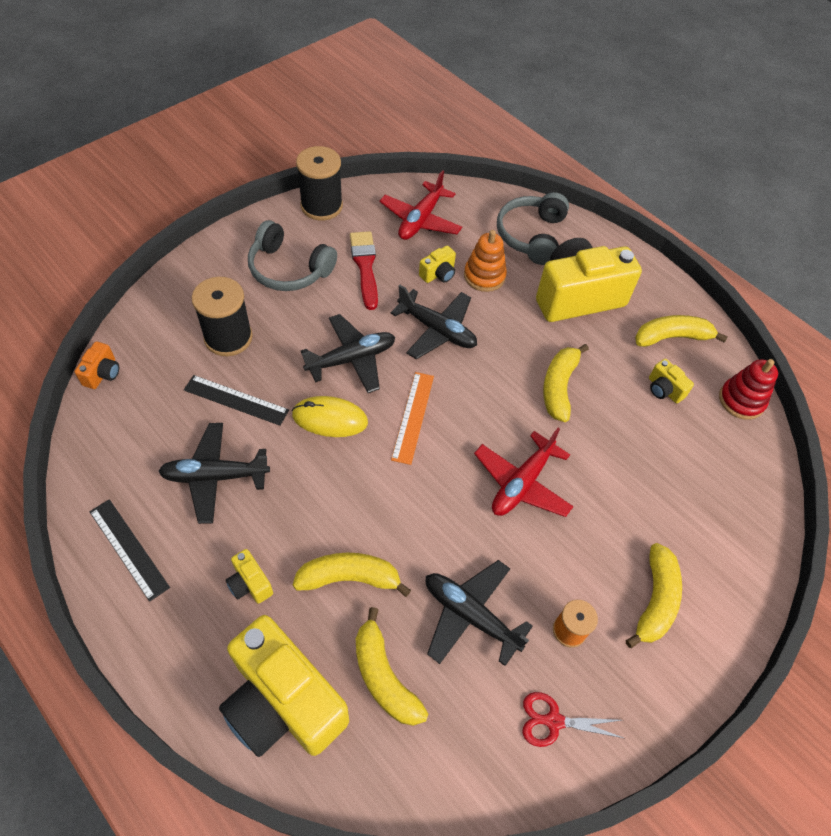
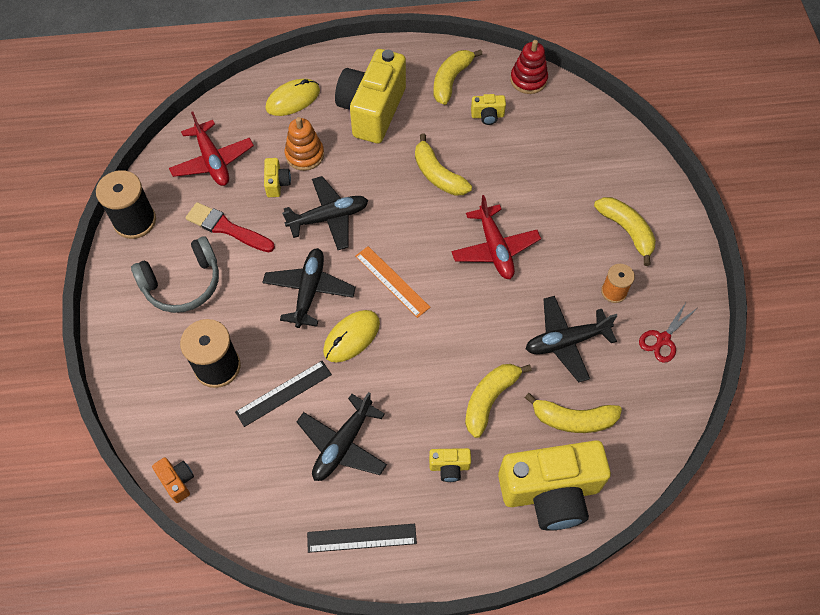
camera: 50 degrees left, 5 degrees up
(531, 236) = (293, 99): grey headphones -> yellow mouse

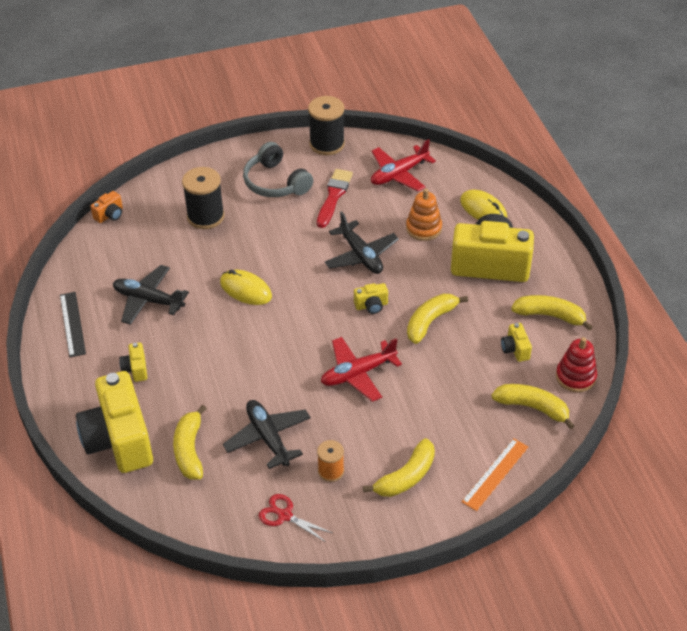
camera: 80 degrees right, 15 degrees down
(277, 183) = (387, 217): yellow camera -> yellow camera (371, 306)
(283, 393) = (188, 258): black ruler -> none
(309, 291) = (284, 256): black plane -> none
(392, 281) = (305, 307): orange ruler -> orange ruler (495, 474)
(490, 399) = (201, 388): yellow banana -> yellow banana (533, 408)

